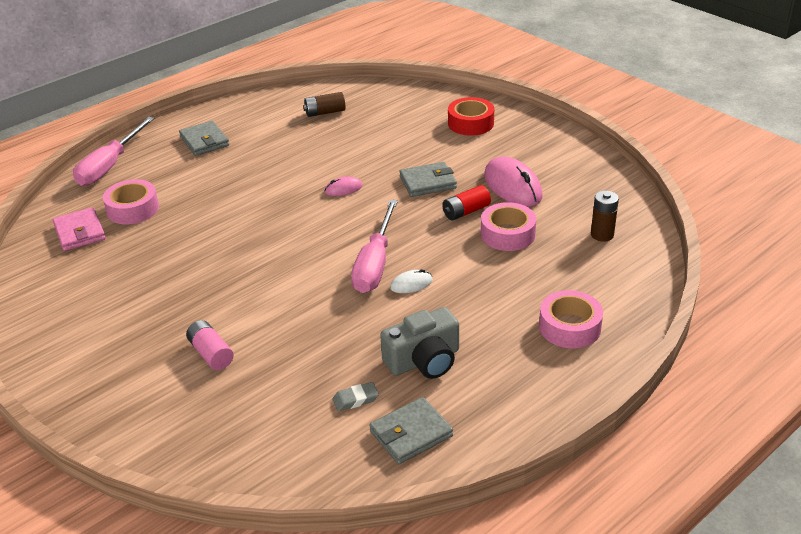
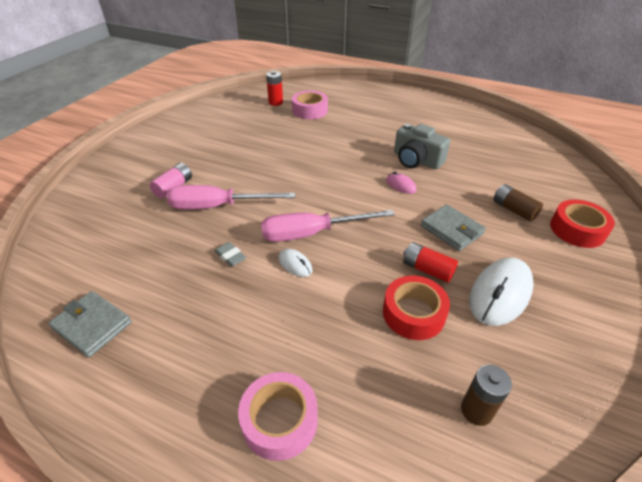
camera: 65 degrees right, 5 degrees up
(80, 232) = (275, 102): pink wallet -> red battery
(110, 166) = (348, 89): pink screwdriver -> pink screwdriver (217, 206)
(204, 141) = (404, 109): grey wallet -> none
(325, 112) = (495, 144): brown battery -> brown battery (513, 210)
(355, 399) = (134, 276): grey eraser -> grey eraser (230, 256)
(424, 360) = (191, 305): grey camera -> grey camera (416, 160)
(507, 234) = (413, 313): pink tape -> red tape
(512, 186) = (500, 294): pink mouse -> white mouse

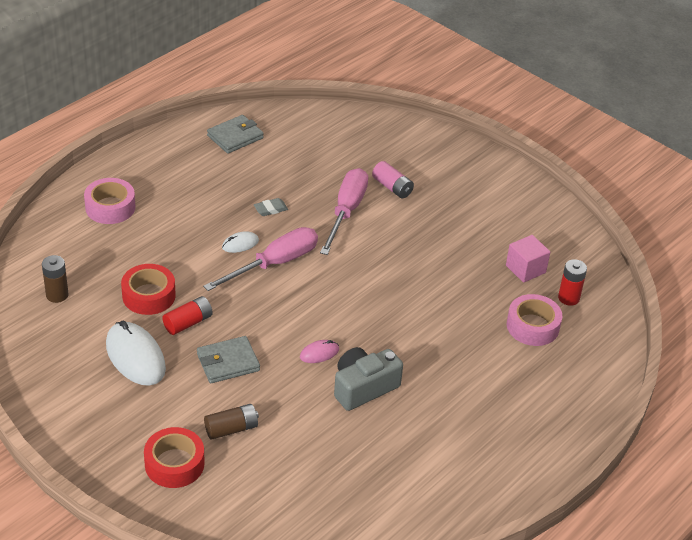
camera: 105 degrees right, 0 degrees up
(255, 118) = (525, 269): none -> pink cube
(312, 233) = (274, 264): pink screwdriver -> pink screwdriver turned 45 degrees clockwise

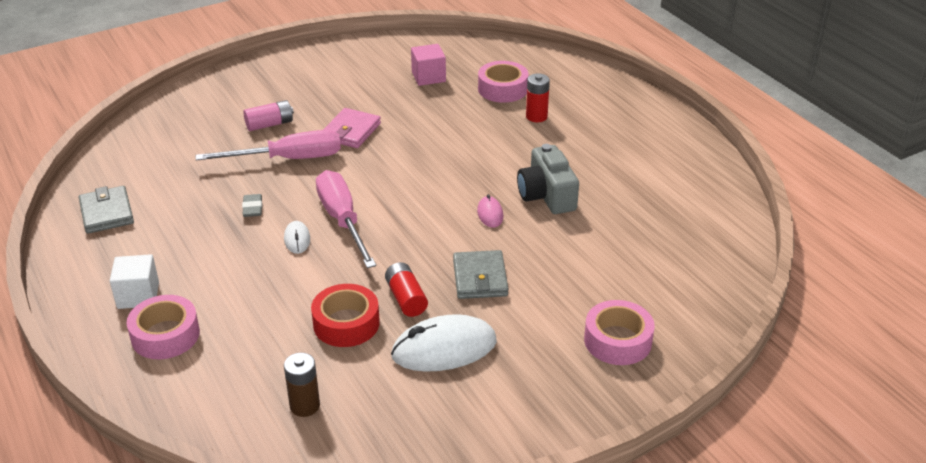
camera: 70 degrees left, 5 degrees down
(148, 181) = (138, 295): none -> white cube
(174, 464) = (617, 341): red tape -> pink tape
(231, 429) = (577, 291): brown battery -> none
(346, 211) = (288, 159): pink screwdriver -> pink screwdriver turned 135 degrees clockwise
(405, 238) = (351, 131): none -> pink wallet
(568, 298) = (475, 64): red battery -> red battery (536, 116)

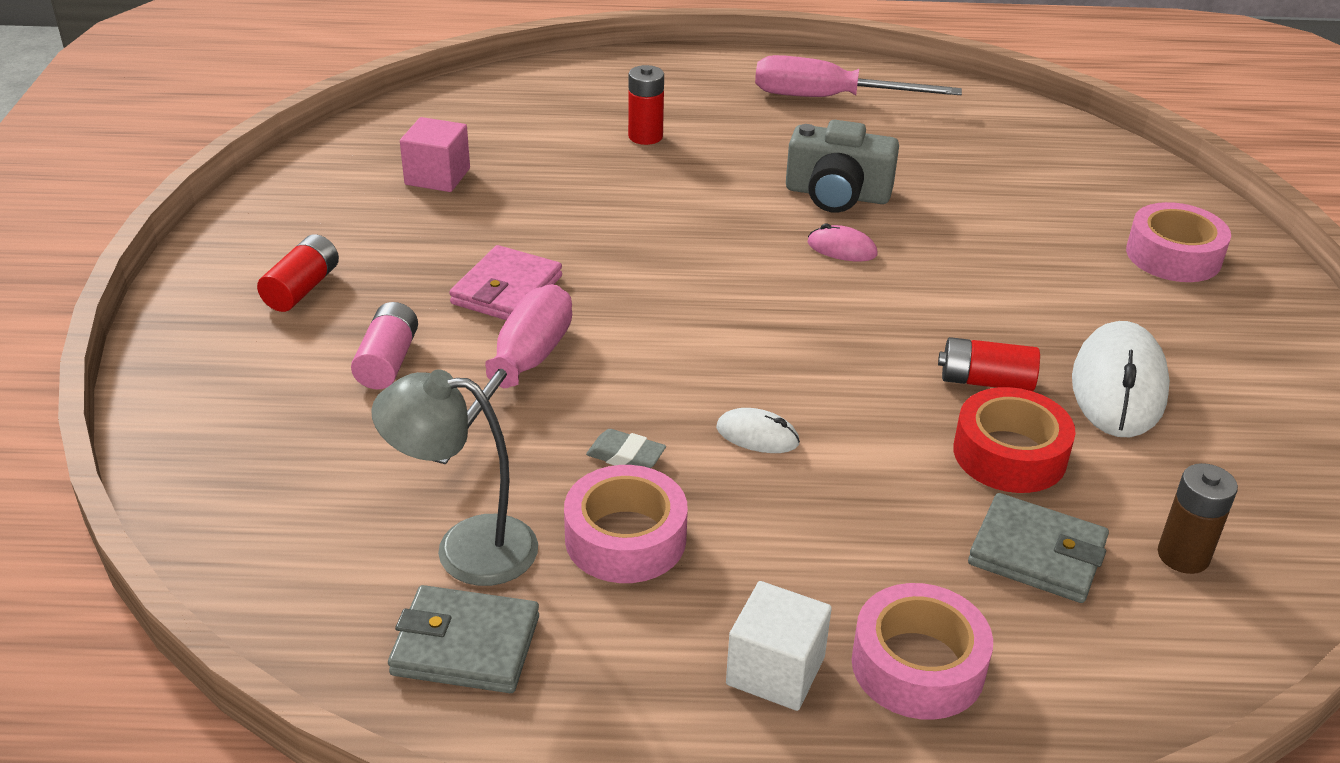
camera: 60 degrees left, 0 degrees up
(162, 191) = (466, 548): none -> grey lamp
(303, 83) = (302, 289): none -> red battery
(342, 220) = (745, 375): pink screwdriver -> pink screwdriver (829, 98)
(351, 131) = (507, 290): pink wallet -> pink wallet turned 60 degrees clockwise
(480, 278) = (981, 306): grey wallet -> grey wallet (1037, 554)
(502, 89) = (546, 135): pink tape -> pink tape (625, 538)

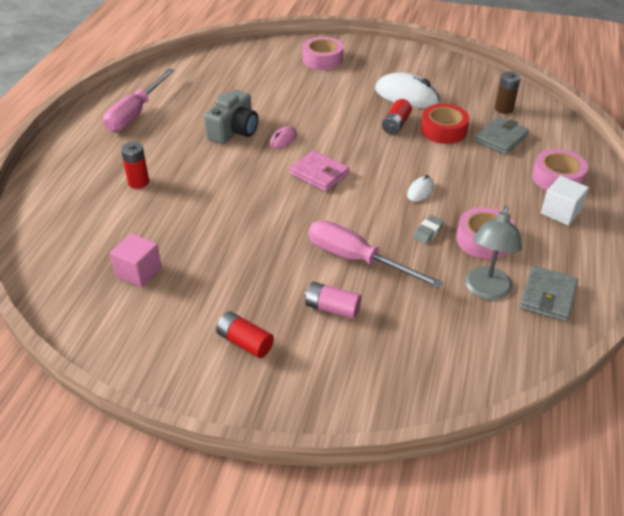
camera: 75 degrees left, 5 degrees up
(507, 290) = (278, 255): pink wallet -> pink wallet (319, 174)

